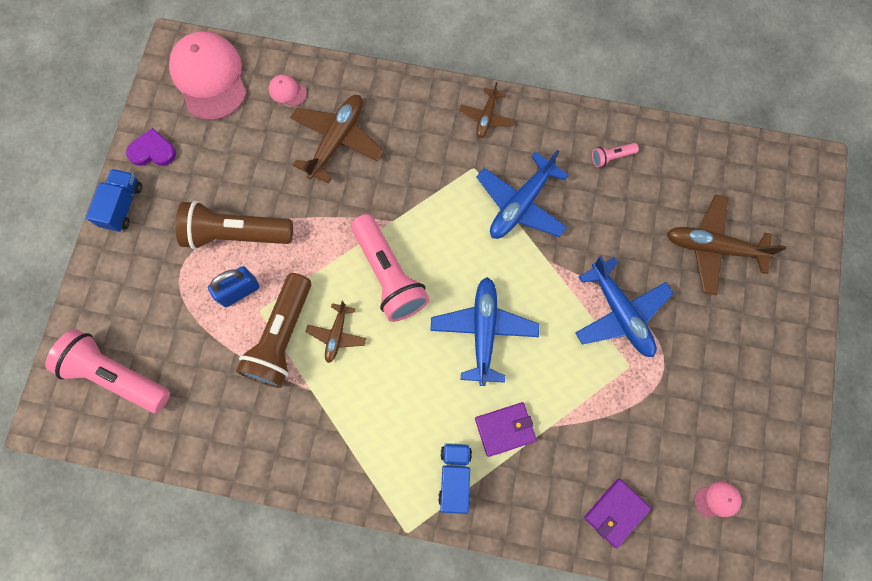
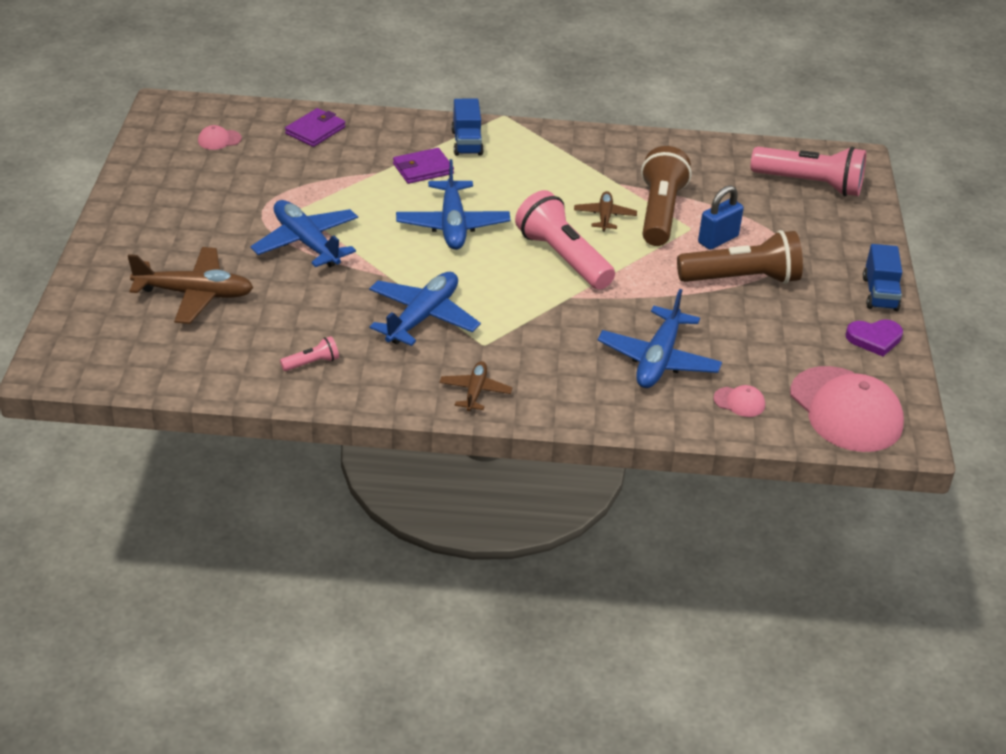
camera: 170 degrees right, 35 degrees down
(337, 140) = (658, 360): brown plane -> blue plane

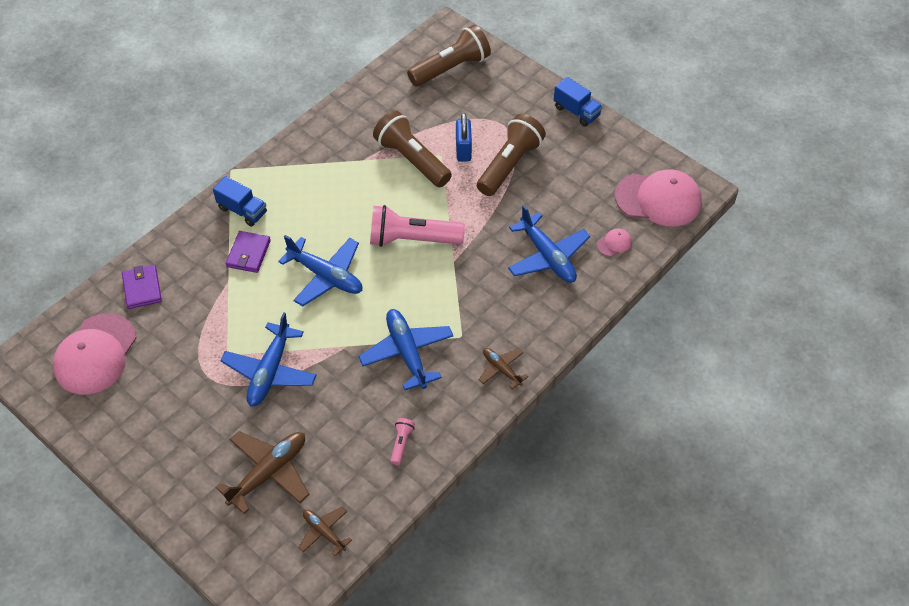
camera: 50 degrees left, 15 degrees up
(219, 140) = (95, 354): pink cap -> pink cap, size x2.42
(306, 243) = (270, 371): blue plane -> blue plane turned 75 degrees counterclockwise
(604, 216) = (390, 190): brown plane -> brown plane (324, 532)
(810, 184) = (451, 68): pink flashlight -> brown flashlight
(874, 339) = (612, 143): purple heart -> none

